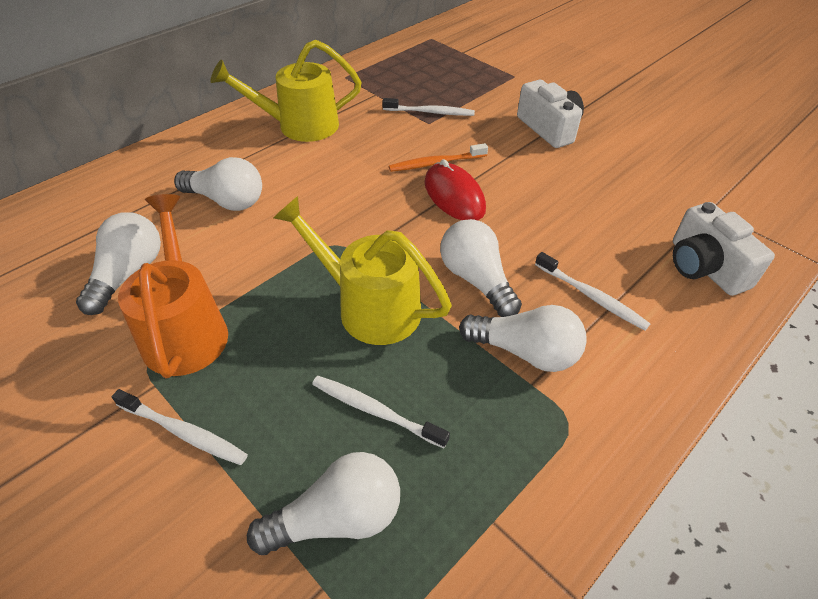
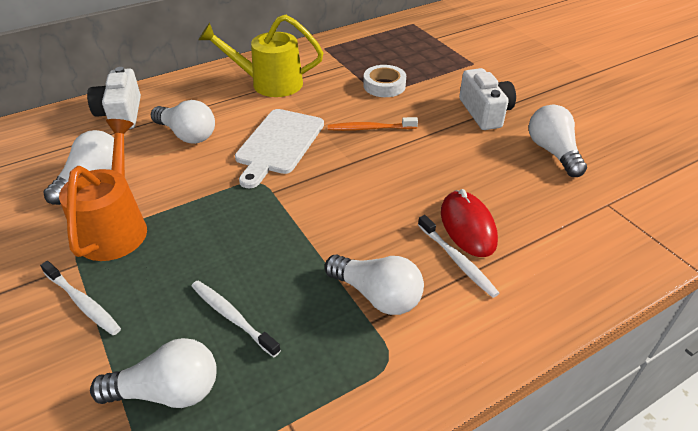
camera: 15 degrees right, 5 degrees down
(341, 196) = (279, 144): none -> white cutting board
(368, 306) = (262, 235): yellow watering can -> none
(430, 112) = (384, 86): white toothbrush -> white tape
(454, 196) = (373, 157): red mouse -> red mouse (468, 226)
(476, 280) = (361, 229): white light bulb -> white light bulb (552, 152)
(704, 267) = (577, 254): white camera -> white camera (121, 114)

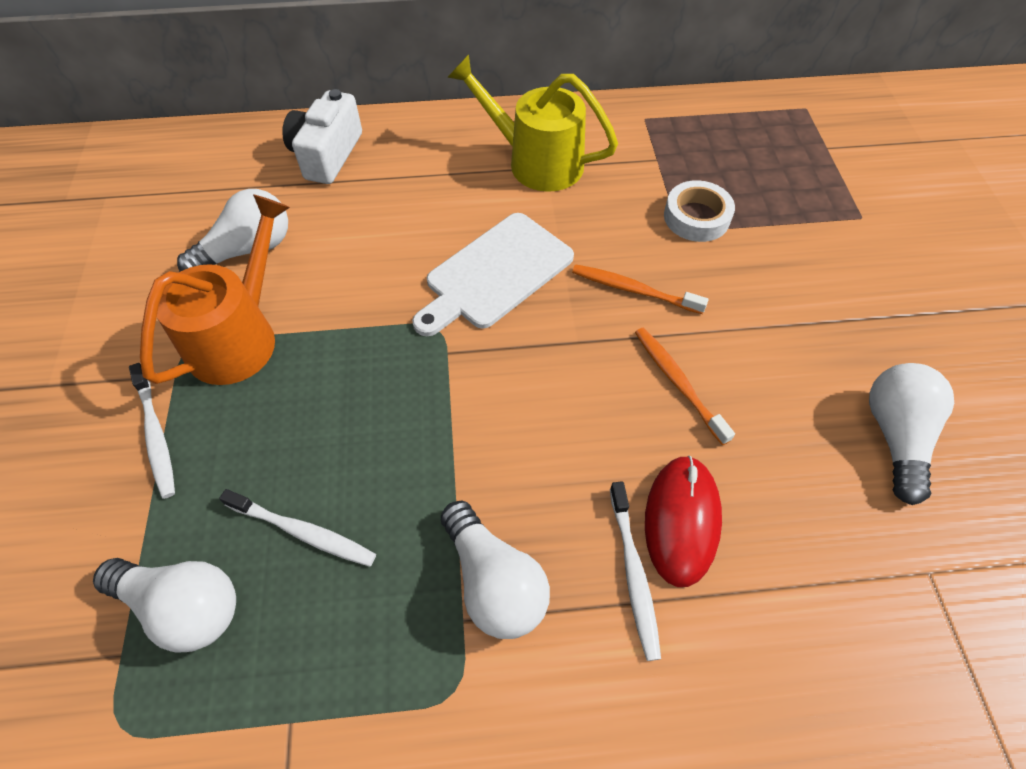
camera: 25 degrees right, 15 degrees up
(187, 135) = (389, 217): white light bulb -> none
(232, 317) = (303, 532): white toothbrush -> white toothbrush turned 135 degrees clockwise
(423, 164) = (678, 383): none -> orange toothbrush
(484, 112) = (826, 320): white camera -> none

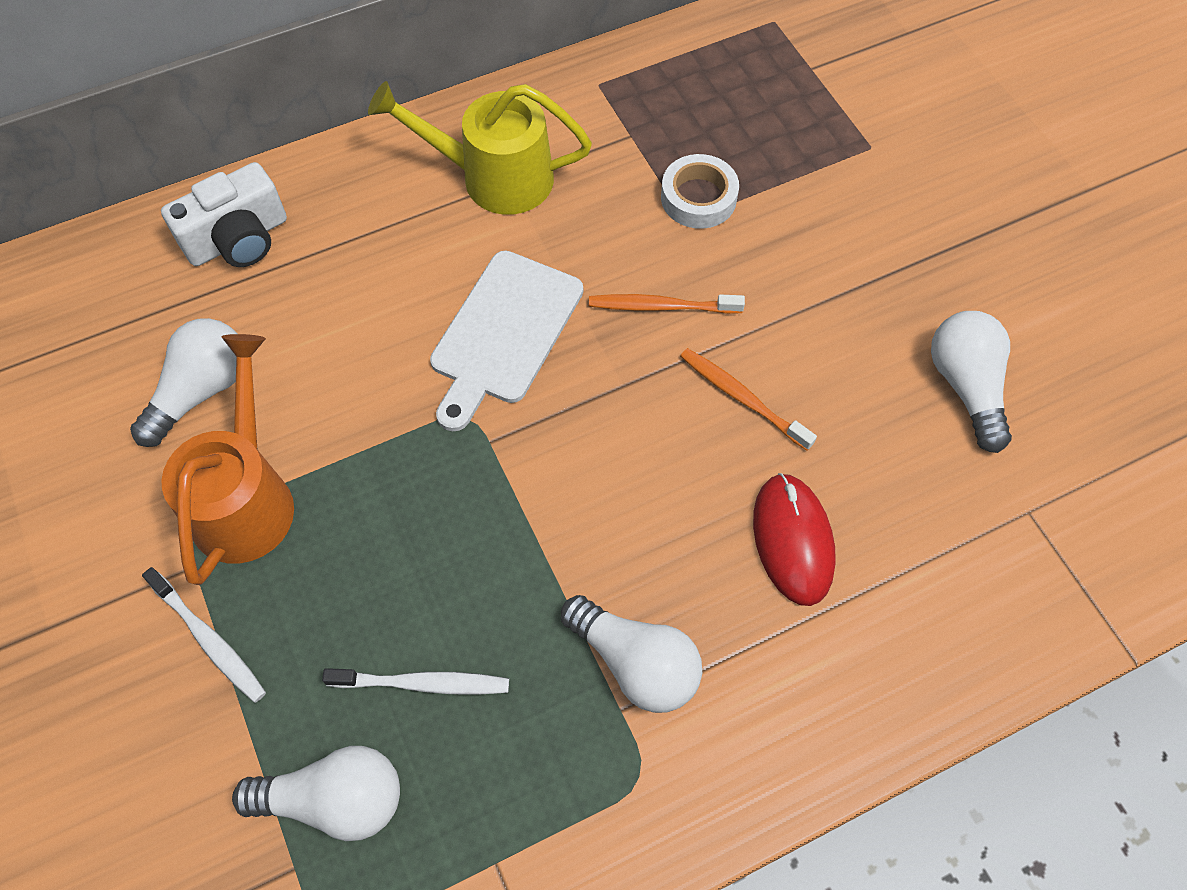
camera: 20 degrees left, 5 degrees up
(327, 155) = (238, 239): white camera -> white camera turned 120 degrees counterclockwise
(633, 574) = (765, 608): white toothbrush -> none

